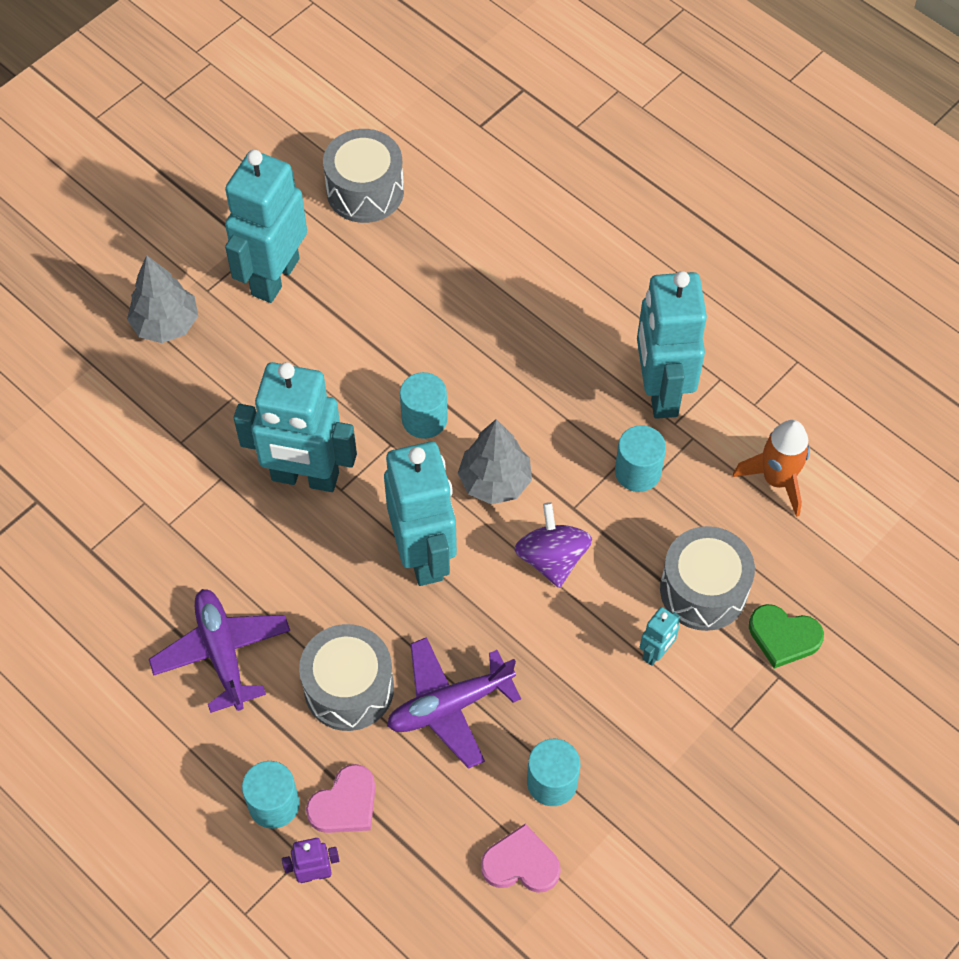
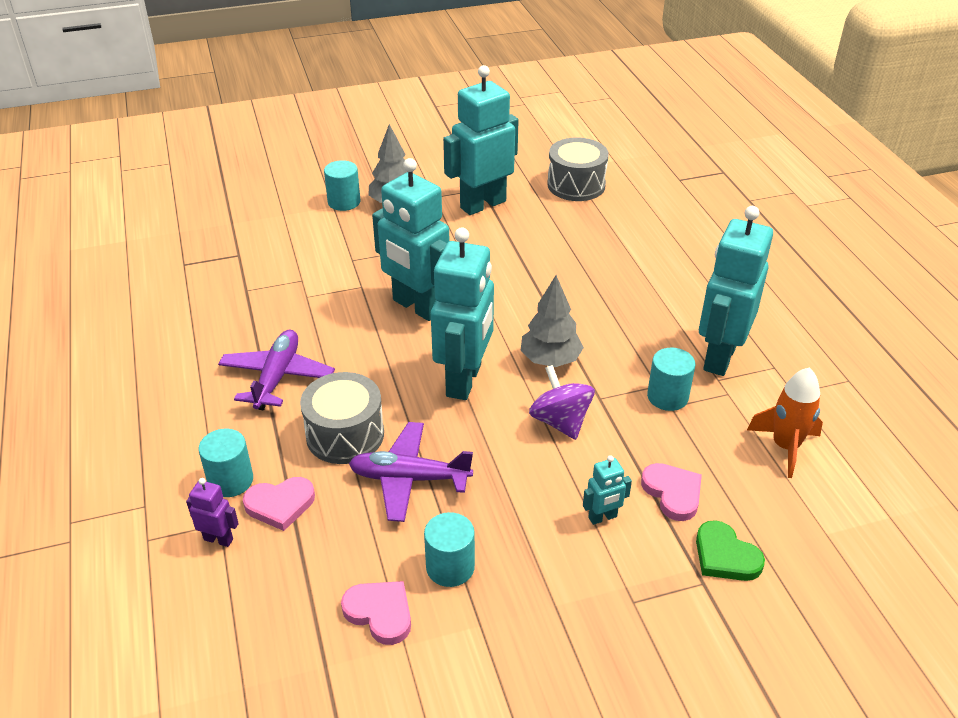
camera: 30 degrees right, 20 degrees down
(424, 419) = (525, 307): turquoise cylinder -> turquoise cylinder (344, 202)
(552, 558) = (560, 421): purple spinning top -> purple spinning top turned 45 degrees counterclockwise
(703, 590) = (673, 493): grey drum -> pink heart

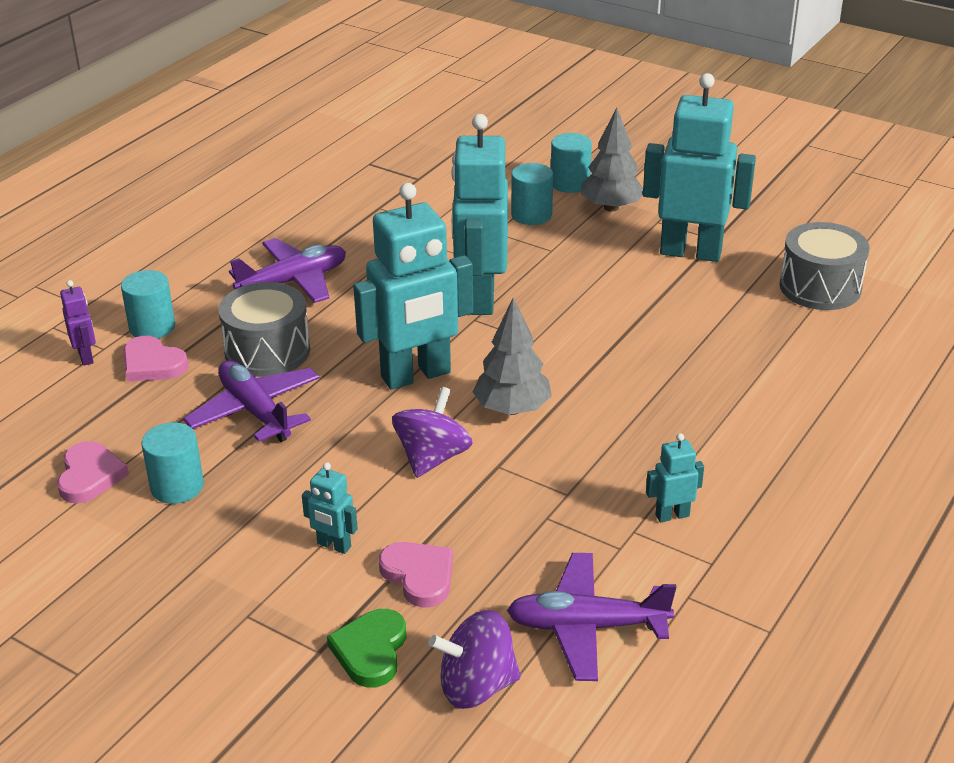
camera: 50 degrees right, 5 degrees down
(667, 396) = (558, 508): turquoise cylinder -> turquoise cylinder (531, 215)
(673, 493) = (419, 576): pink heart -> pink heart turned 60 degrees counterclockwise
(719, 357) = (672, 515): turquoise robot -> turquoise robot, size x0.43
(785, 447) = (586, 626): orange rocket -> purple plane
(798, 524) = (476, 686): none -> purple spinning top

